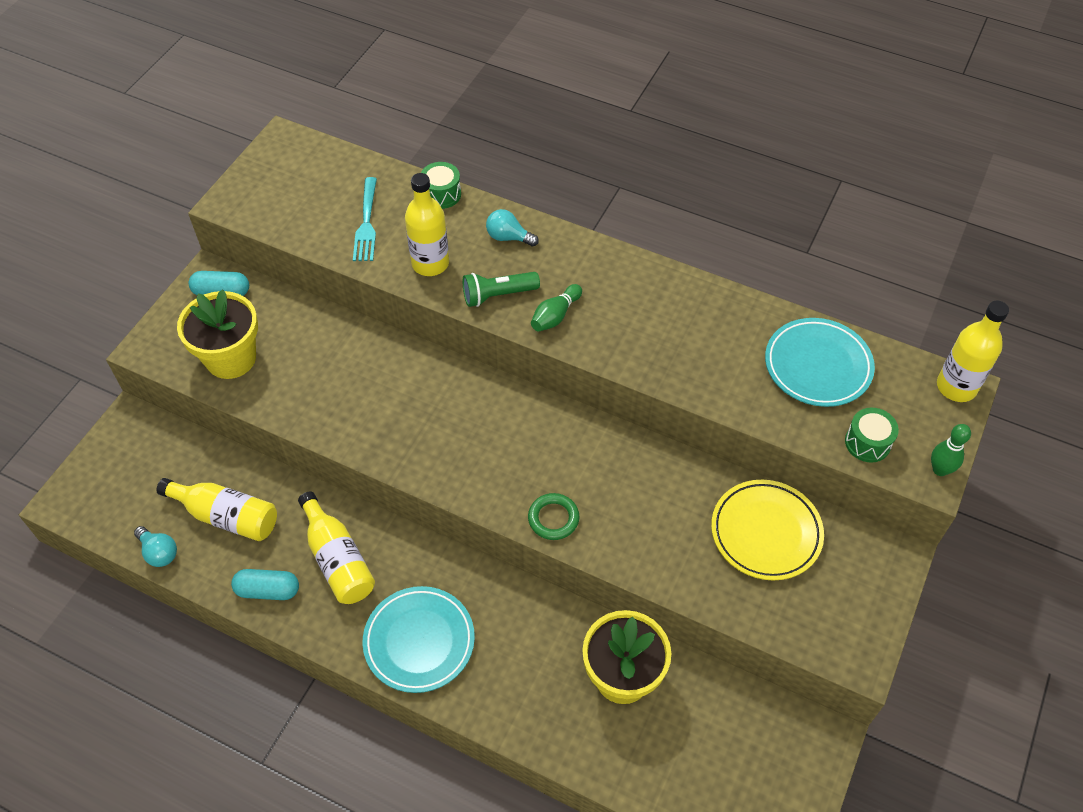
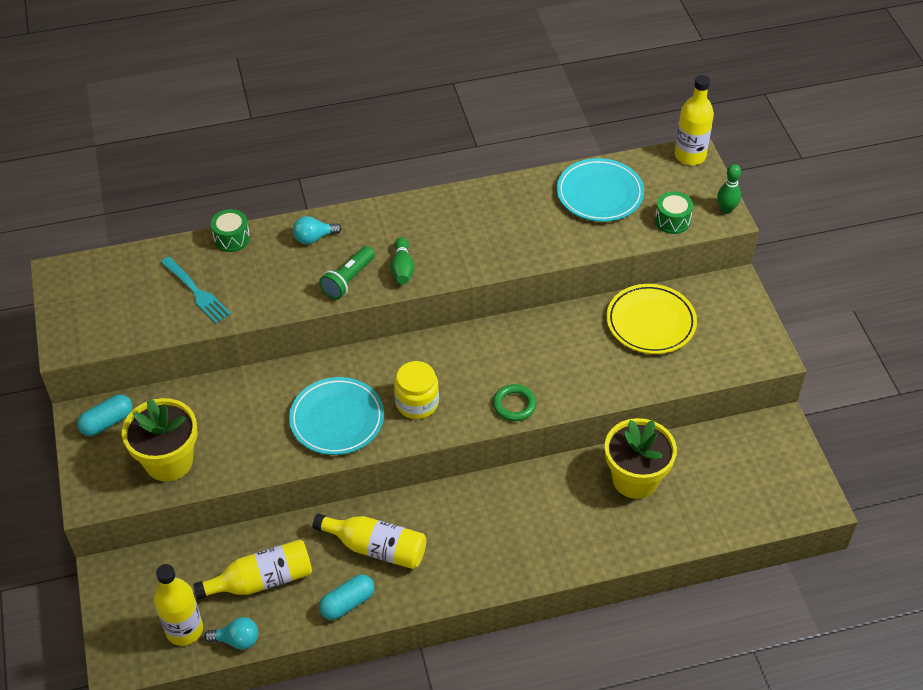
camera: 40 degrees left, 5 degrees down
(419, 641) = (487, 555): turquoise plate -> turquoise plate (337, 419)
(430, 263) = (276, 289): yellow bottle -> yellow bottle (184, 630)
(471, 453) = (417, 403): none -> yellow jar

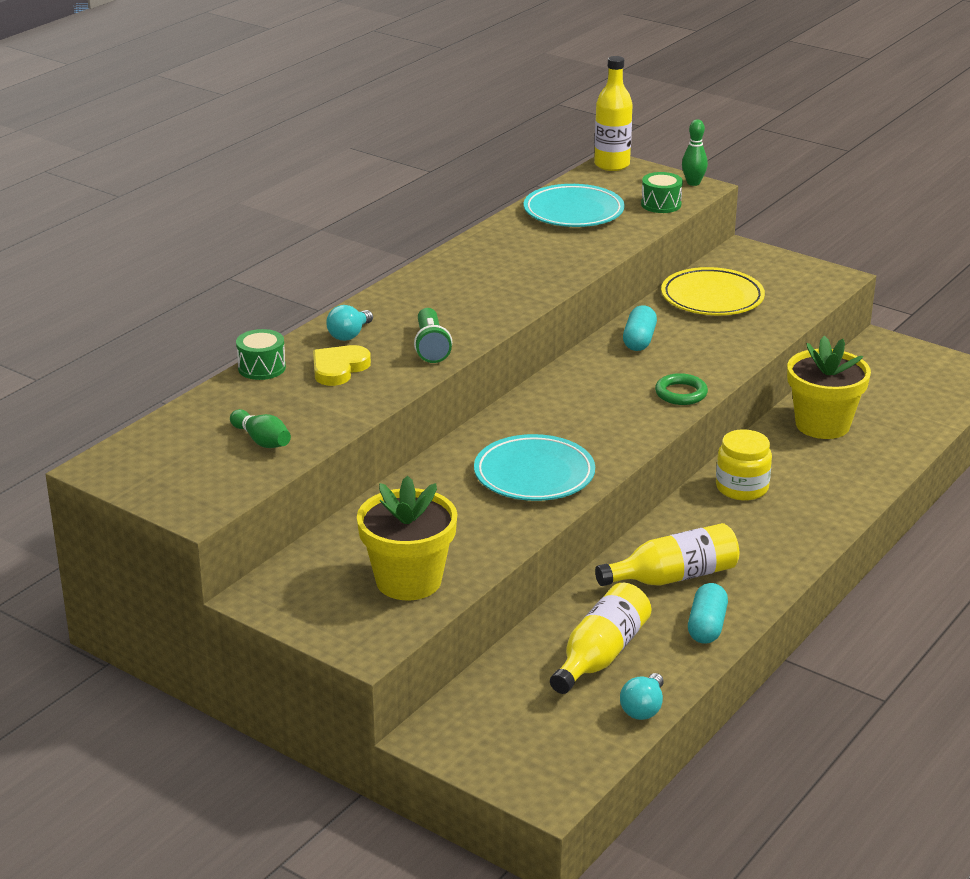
camera: 40 degrees left, 20 degrees down
(107, 422) = (293, 586): turquoise capsule -> turquoise capsule (639, 340)
(184, 630) = (579, 731): yellow bottle -> none
(196, 291) = (283, 416): turquoise fork -> none
(237, 640) = (643, 708): turquoise light bulb -> turquoise light bulb turned 150 degrees clockwise
(273, 267) = (339, 368): none -> yellow heart
(402, 268) = (471, 320): green bowling pin -> green bowling pin (262, 441)
(417, 403) = (592, 430): yellow jar -> yellow jar (742, 488)

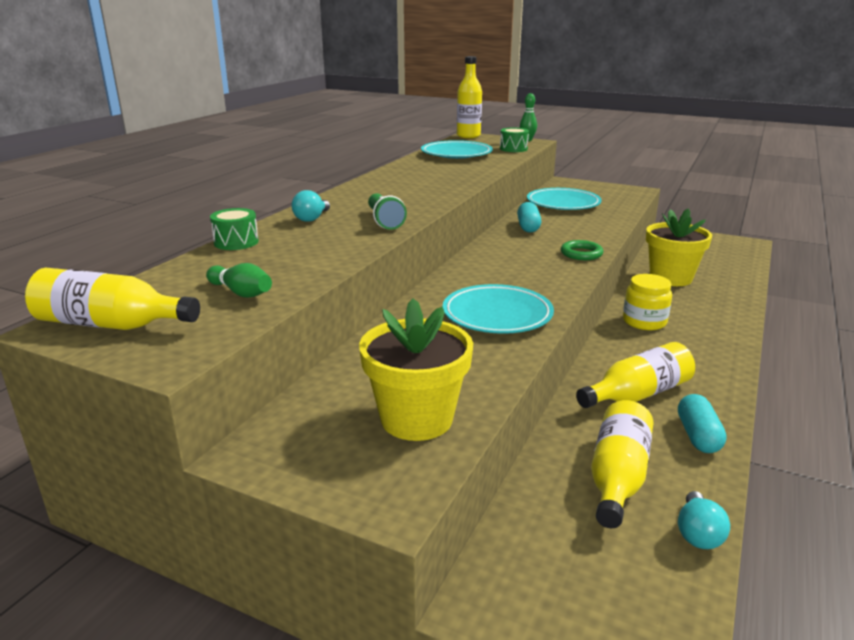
camera: 10 degrees left, 5 degrees down
(144, 468) = (110, 324): none -> yellow bottle
(339, 368) = (307, 238): yellow heart -> none
(712, 298) = (563, 203): yellow plate -> turquoise plate

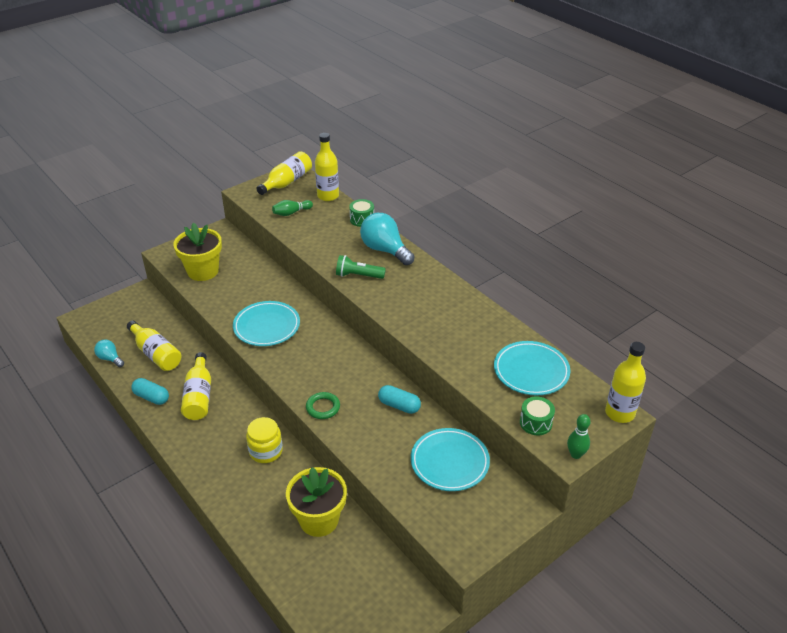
camera: 115 degrees right, 15 degrees up
(164, 277) = (328, 196): none -> yellow bottle
(312, 218) = (385, 250): turquoise light bulb -> turquoise light bulb, size x1.88

